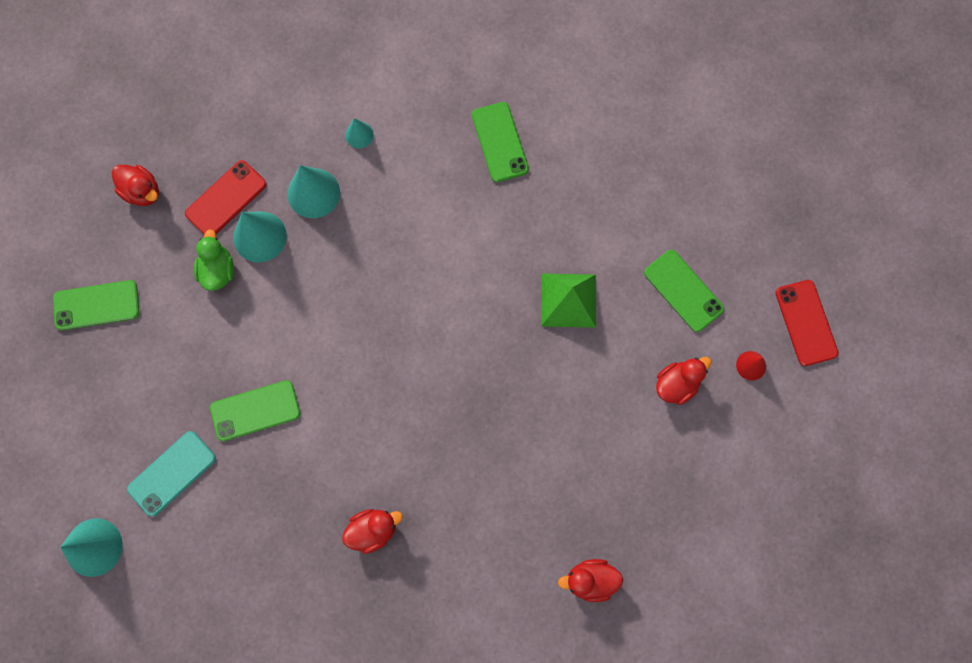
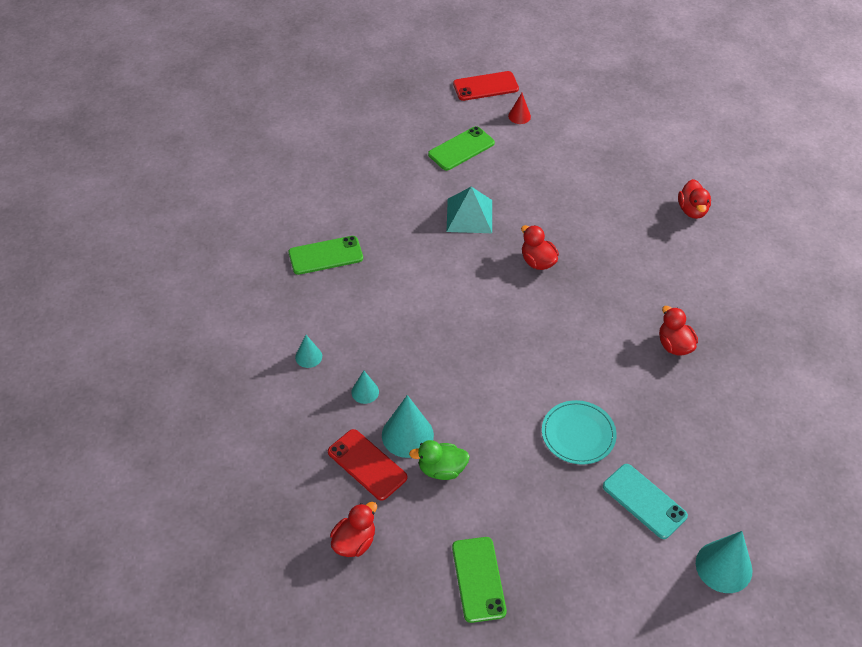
camera: 90 degrees left, 25 degrees down
(255, 410) = (578, 434): green phone -> turquoise plate
(313, 193) = (365, 392): turquoise cone -> turquoise cone, size x0.55
(568, 300) = (469, 216): green pyramid -> turquoise pyramid
(676, 384) = (536, 156): red duck -> red duck (537, 261)

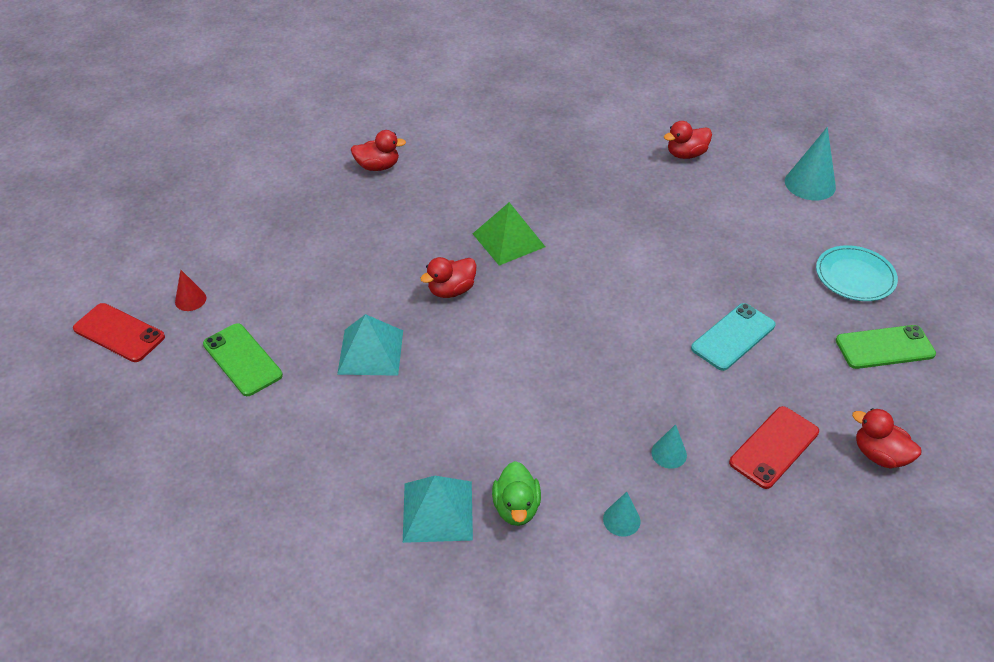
camera: 90 degrees left, 5 degrees down
(325, 255) = (437, 511): green phone -> turquoise pyramid
(407, 435) = (723, 409): turquoise cone -> none
(441, 469) = (762, 378): green duck -> green duck (516, 507)
(485, 86) = (119, 333): red phone -> red phone turned 45 degrees counterclockwise
(578, 434) = (690, 267): turquoise plate -> turquoise plate (855, 276)
(603, 300) = (508, 240): none -> green pyramid
(644, 501) = (757, 227): turquoise phone -> turquoise phone (733, 337)
(674, 345) = (566, 193): red duck -> red duck (686, 154)

